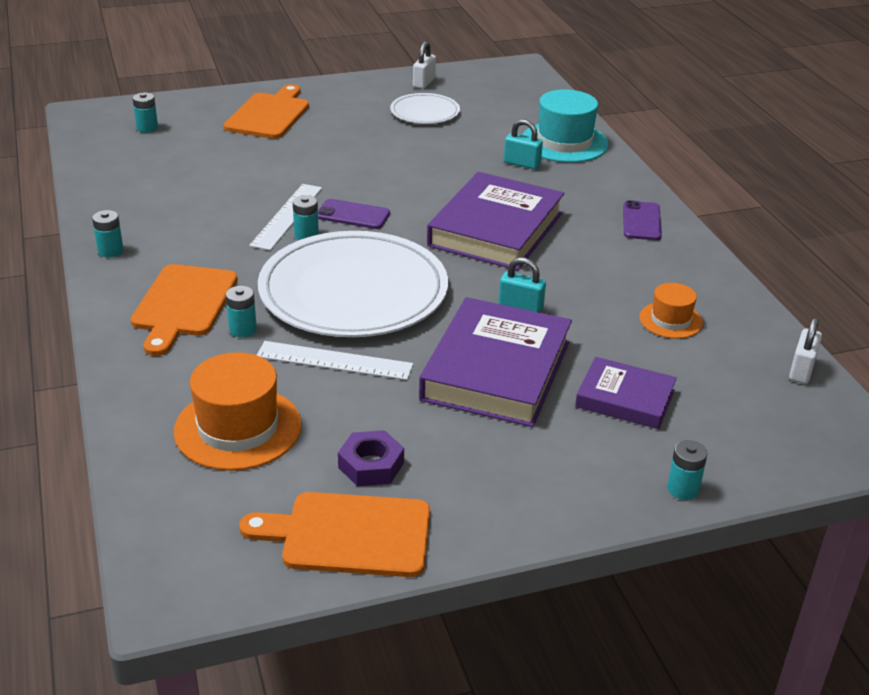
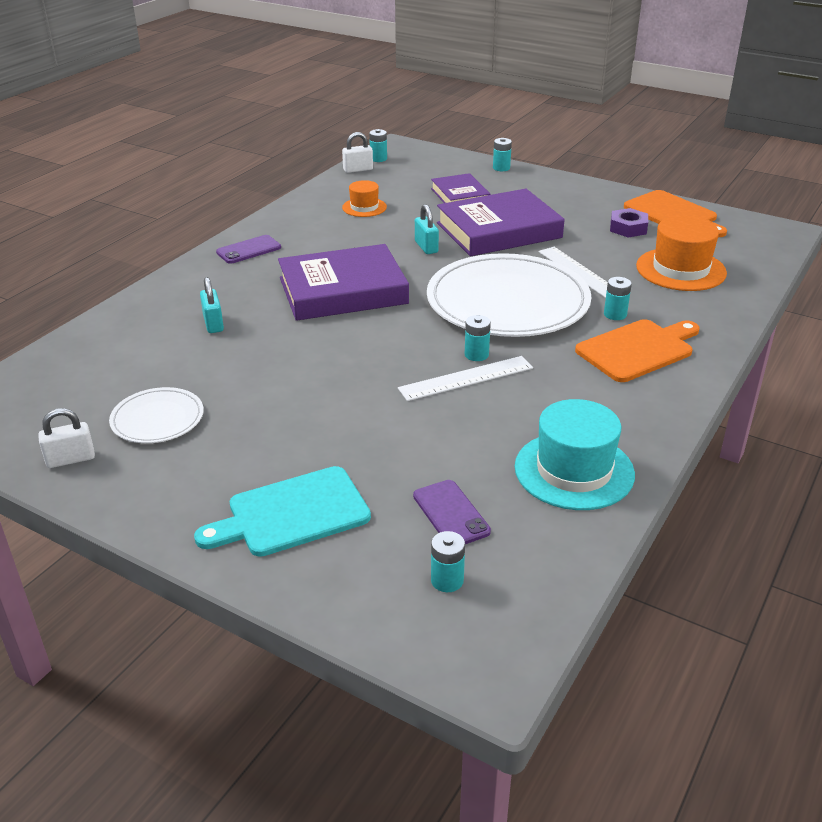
camera: 130 degrees left, 0 degrees up
(110, 251) = (652, 424): turquoise battery -> turquoise battery (378, 159)
(269, 114) = (292, 513): orange cutting board -> turquoise cutting board
(353, 215) = (415, 352): purple phone -> purple phone (450, 513)
(564, 142) = (141, 322): turquoise hat -> turquoise hat (574, 470)

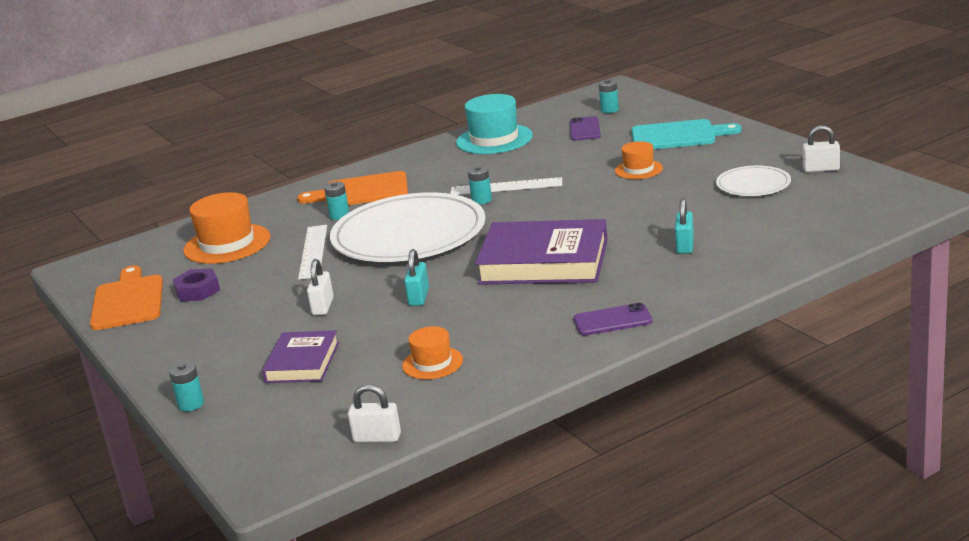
camera: 150 degrees left, 10 degrees down
(315, 429) = (638, 169): none -> orange hat
(378, 159) = (326, 458): turquoise battery -> none
(499, 230) = (323, 306): purple book -> white padlock

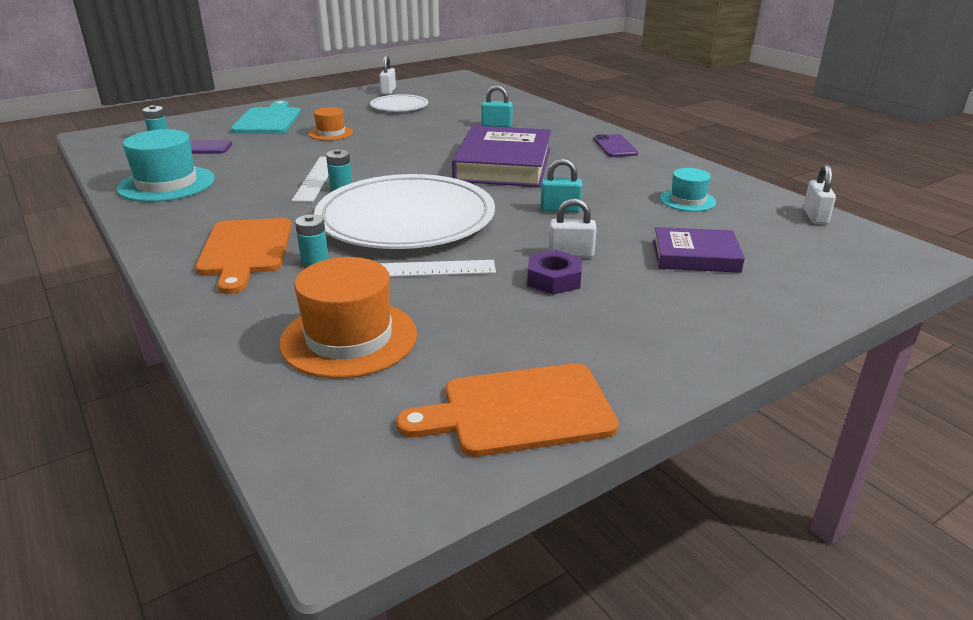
camera: 95 degrees left, 5 degrees up
(191, 404) = (800, 312): turquoise battery -> none
(197, 291) = (504, 345): purple nut -> purple nut (554, 279)
(432, 363) = (687, 200): orange hat -> turquoise hat

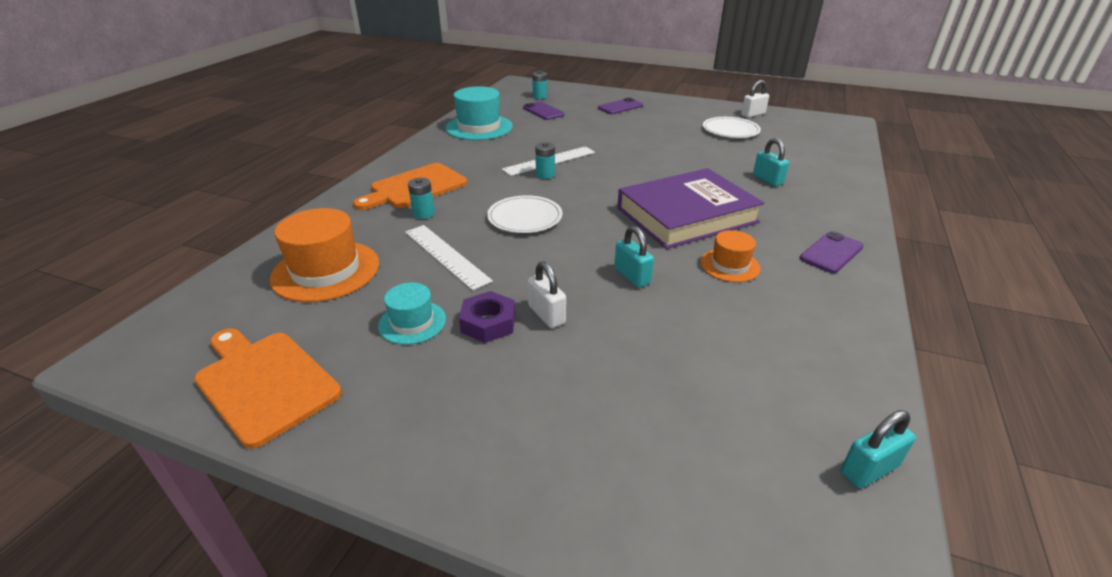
camera: 55 degrees right, 5 degrees up
(268, 120) = (620, 107): turquoise cutting board -> purple phone
(331, 133) = (633, 132): orange hat -> orange hat (730, 265)
(406, 218) = (525, 217): white plate -> white plate, size x0.47
(687, 200) = (762, 345): turquoise hat -> turquoise hat (412, 322)
(695, 256) = (626, 394): purple book -> none
(815, 216) = (869, 469): white padlock -> turquoise padlock

